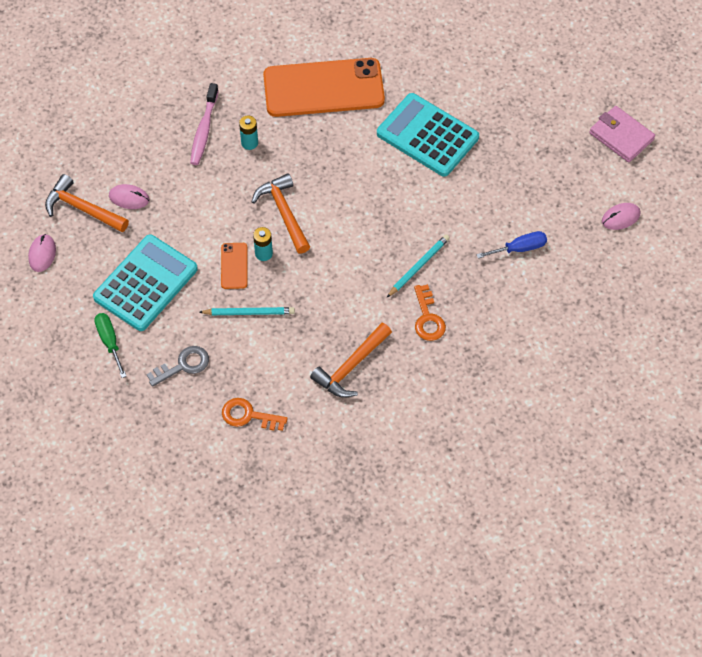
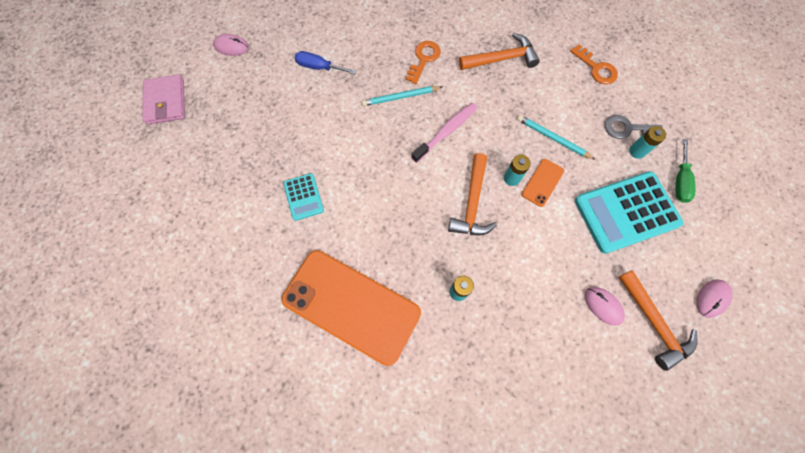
camera: 145 degrees left, 10 degrees up
(163, 347) = (637, 151): none -> turquoise battery
(204, 130) = (492, 335): pink toothbrush -> pink toothbrush (446, 132)
(427, 135) = (303, 197): turquoise calculator -> turquoise calculator, size x0.51

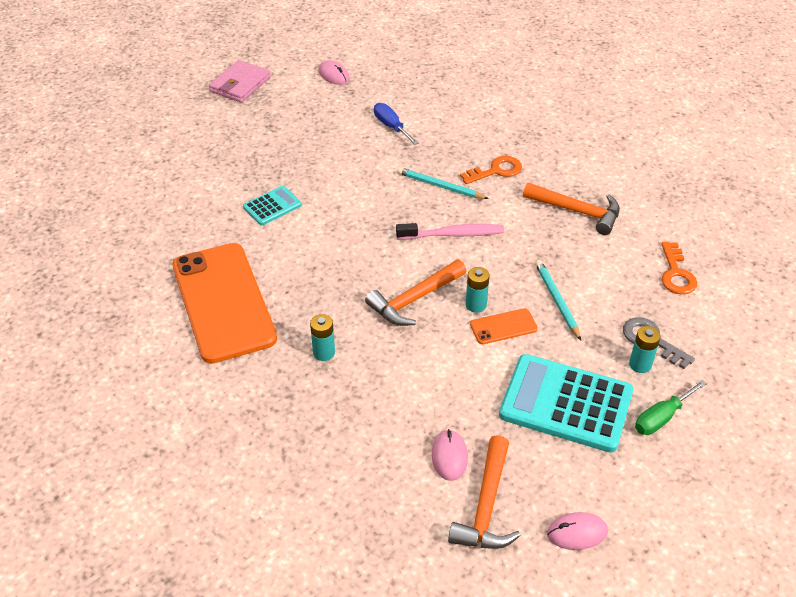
camera: 40 degrees right, 25 degrees down
(303, 197) = (272, 206): turquoise calculator -> turquoise calculator turned 150 degrees counterclockwise

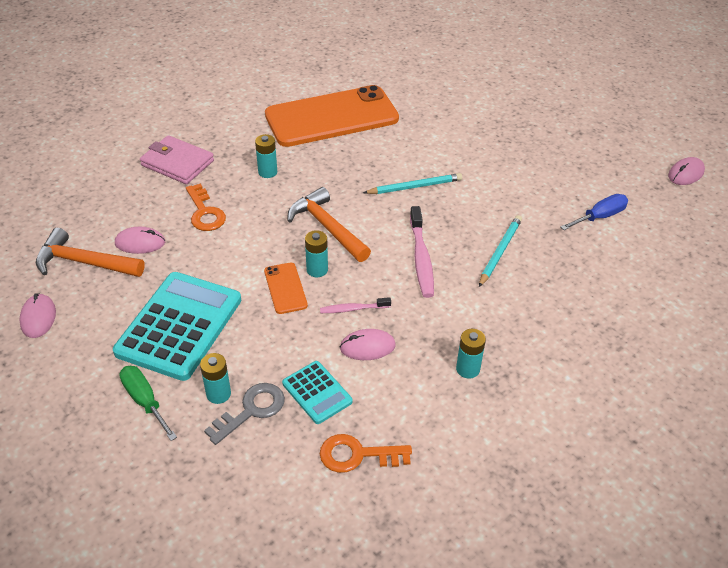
camera: 90 degrees right, 0 degrees up
(240, 84) = (644, 111): pink wallet -> pink wallet (177, 163)
(272, 206) = (455, 138): turquoise calculator -> turquoise calculator (317, 392)
(496, 171) = (535, 300): orange key -> orange key (205, 213)
(523, 279) = (353, 309): none -> pink toothbrush
(557, 300) = (319, 334): turquoise pencil -> turquoise pencil (414, 187)
(565, 269) = (367, 347): none -> pink mouse
(577, 211) = (468, 369): orange hammer -> turquoise battery

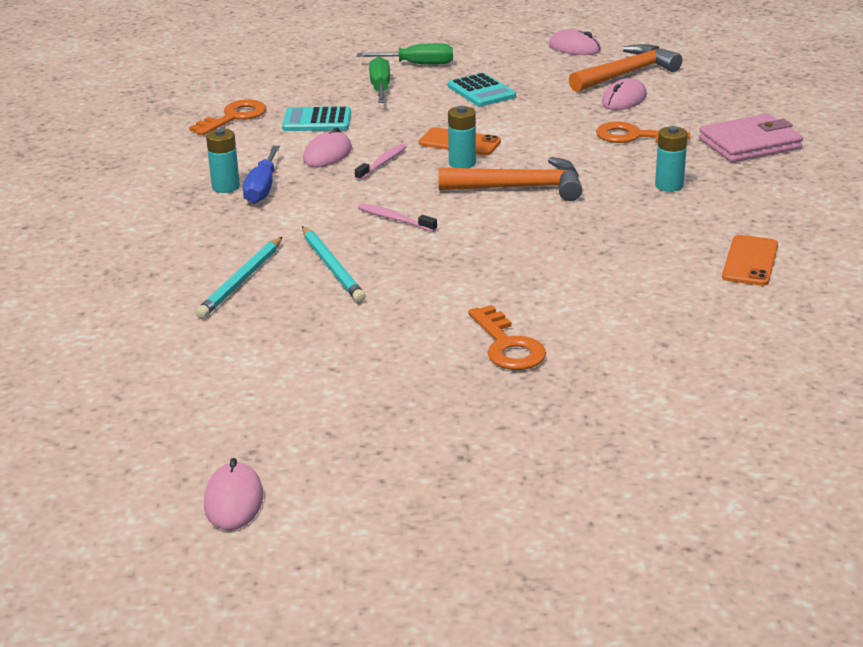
camera: 130 degrees right, 15 degrees down
(179, 326) = (481, 91): turquoise calculator -> turquoise calculator, size x0.51
(218, 394) = (380, 88): turquoise battery -> green screwdriver
(252, 410) = (343, 95): grey key -> none
(331, 117) = (750, 261): orange phone -> orange phone, size x0.41
(414, 187) = (520, 262): turquoise pencil -> turquoise pencil (241, 280)
(421, 258) = (394, 219): pink toothbrush -> pink toothbrush, size x0.58
(493, 155) = (508, 346): none -> orange key
(600, 217) = (277, 365): blue screwdriver -> blue screwdriver (262, 188)

